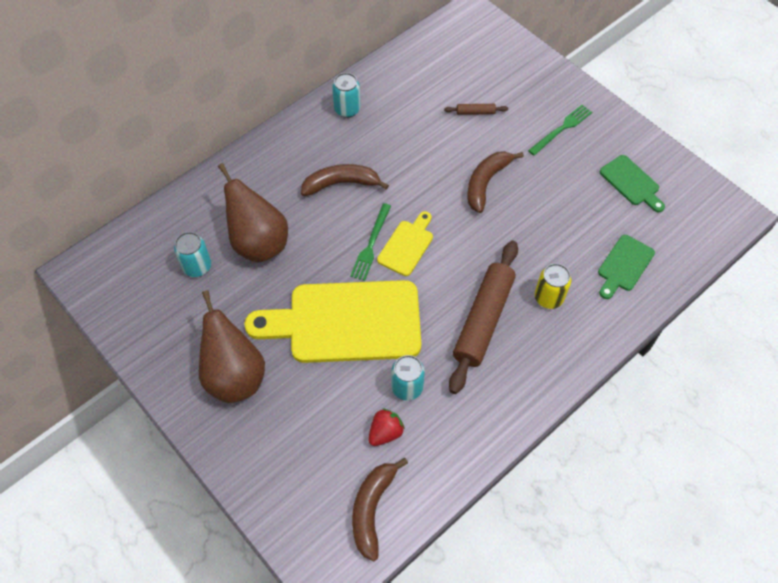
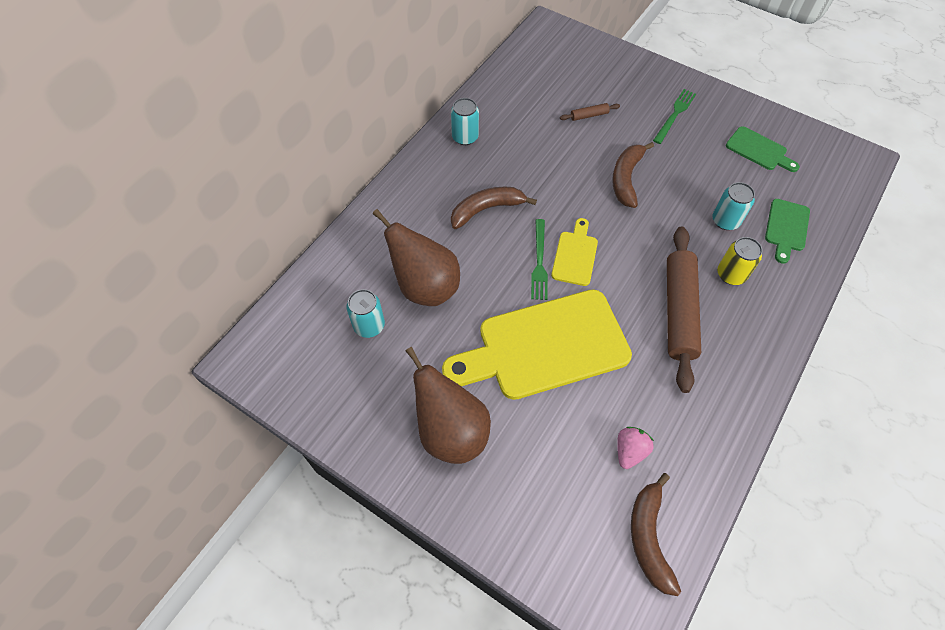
camera: 15 degrees left, 0 degrees up
(385, 432) = (629, 451): red strawberry -> pink strawberry
(407, 387) = (632, 398): turquoise can -> turquoise can (725, 221)

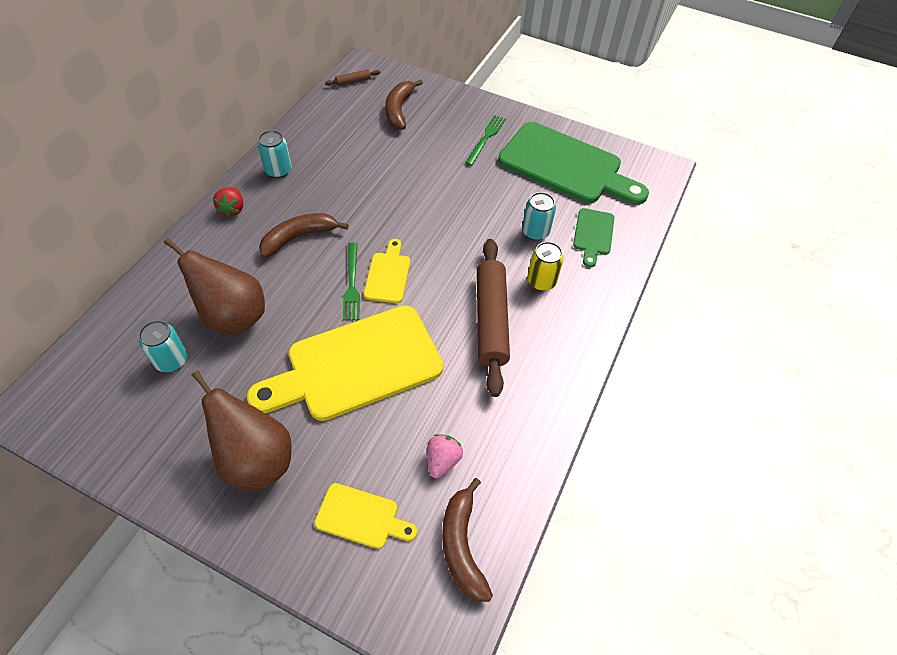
camera: 10 degrees left, 5 degrees down
(421, 175) = (232, 209): none -> red strawberry
(551, 498) = (361, 517): none -> yellow cutting board
(589, 115) = (403, 144): brown rolling pin -> brown rolling pin (353, 81)
(626, 179) = (439, 199): brown banana -> brown banana (399, 110)
(759, 150) = (566, 166): green cutting board -> green cutting board, size x2.16

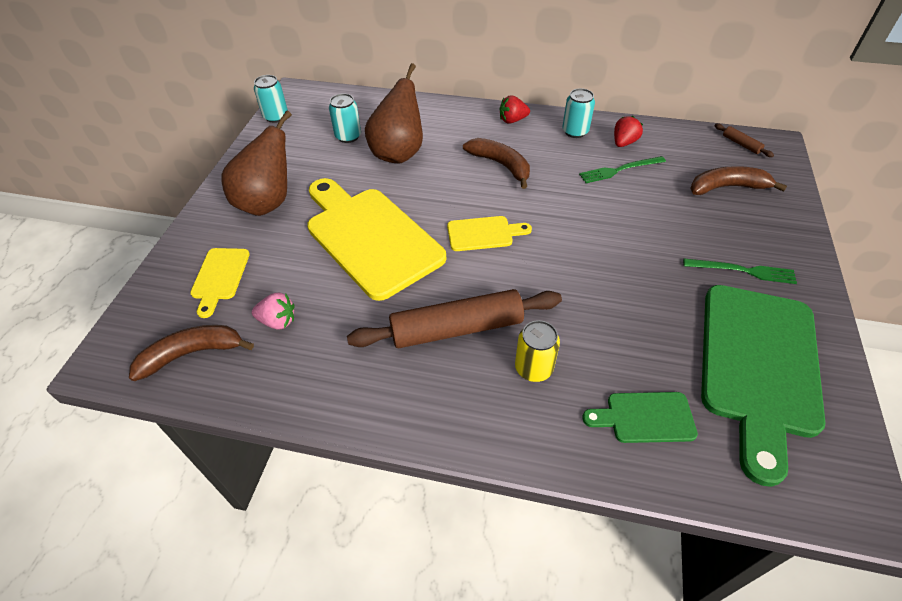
camera: 80 degrees right, 5 degrees down
(313, 145) = (624, 143): none -> red strawberry
(352, 284) = (461, 212): green fork -> green fork (619, 170)
(535, 232) = (612, 349): turquoise can -> turquoise can (276, 117)

